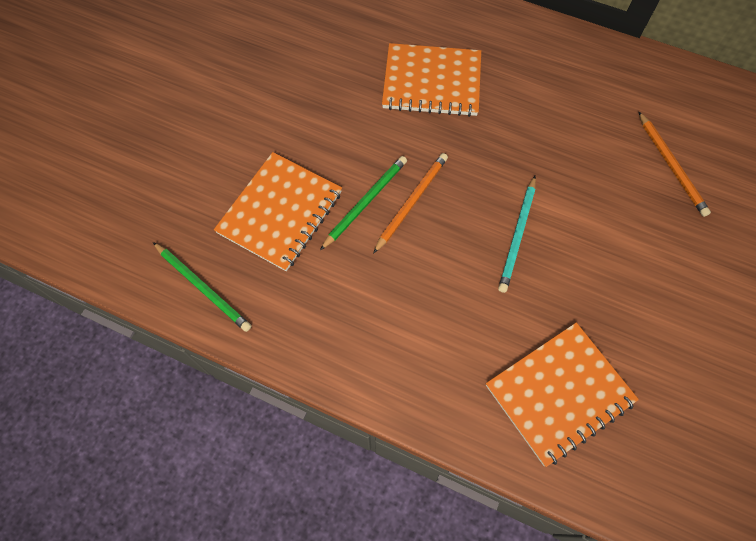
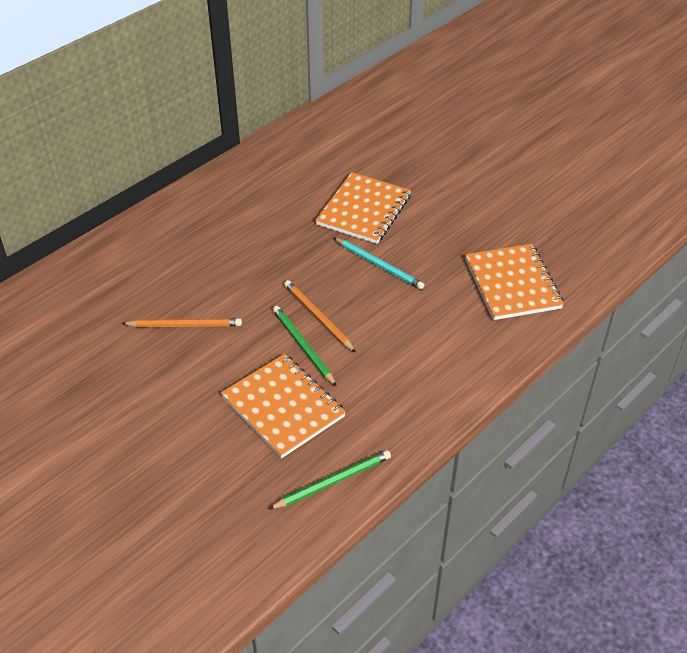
camera: 70 degrees left, 20 degrees down
(431, 82) = (206, 270): orange notebook -> orange notebook (364, 210)
(671, 166) = (361, 167): orange pencil -> orange pencil (185, 325)

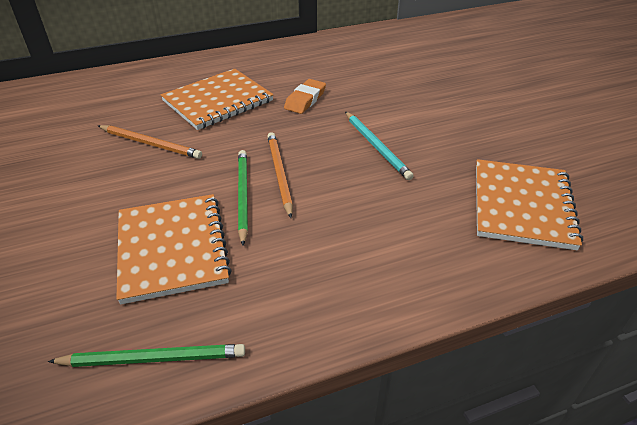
camera: 25 degrees right, 5 degrees down
(287, 234) = (305, 100): none -> orange eraser
(364, 210) = (392, 99): orange notebook -> orange notebook (218, 101)

